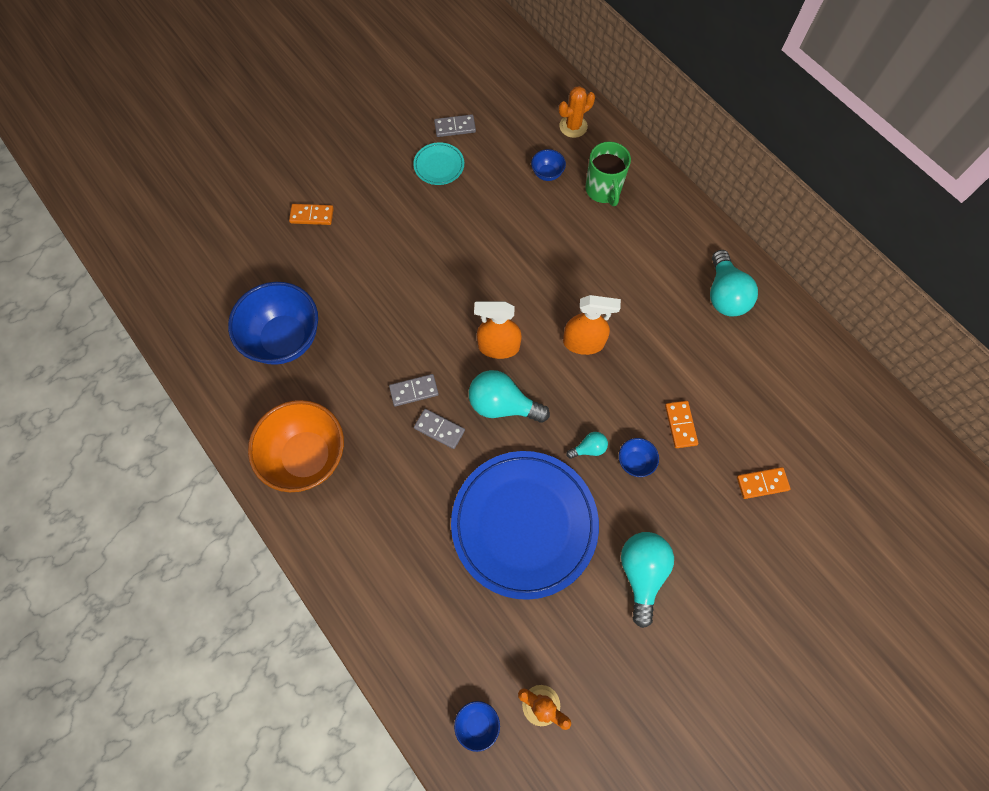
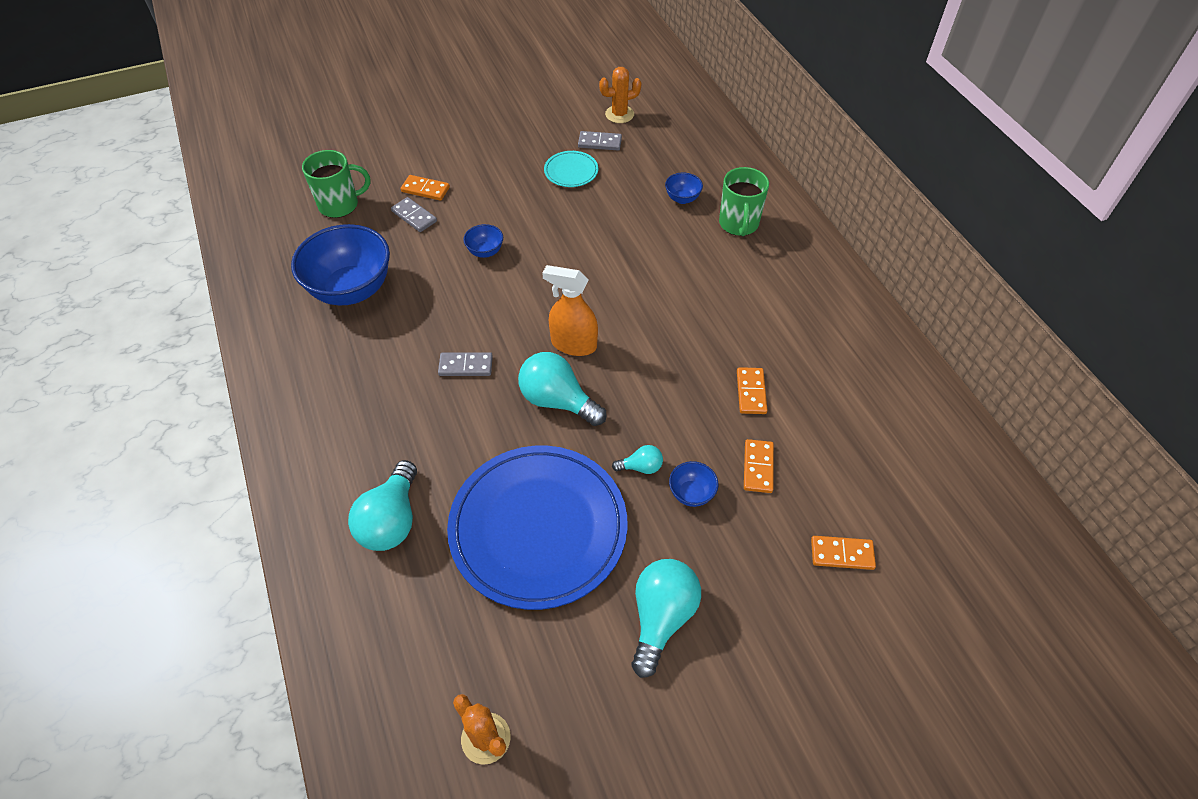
camera: 15 degrees right, 15 degrees down
(238, 250) = (340, 205): none -> green mug
(307, 456) = (326, 403): orange bowl -> none
(439, 429) = (478, 409): grey domino -> grey domino (414, 216)
(477, 724) = (400, 738): blue bowl -> blue bowl (485, 251)
(573, 126) = (724, 163): orange cactus -> orange cactus (619, 114)
(583, 343) = (670, 360): orange spray bottle -> none
(657, 357) = (751, 392): none -> orange domino
(724, 295) = (848, 347): turquoise light bulb -> turquoise light bulb (391, 520)

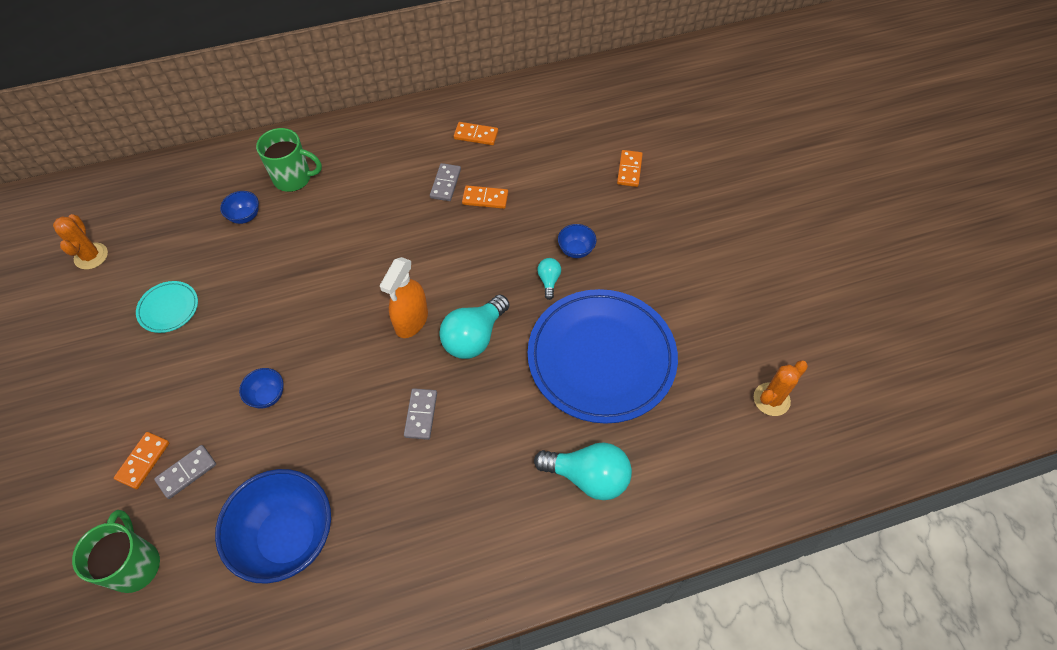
camera: 85 degrees left, 5 degrees up
(599, 143) = (132, 278): grey domino -> grey domino (445, 183)
(661, 617) = (677, 280): turquoise light bulb -> none
(758, 467) = (556, 205): orange domino -> orange domino (476, 135)

